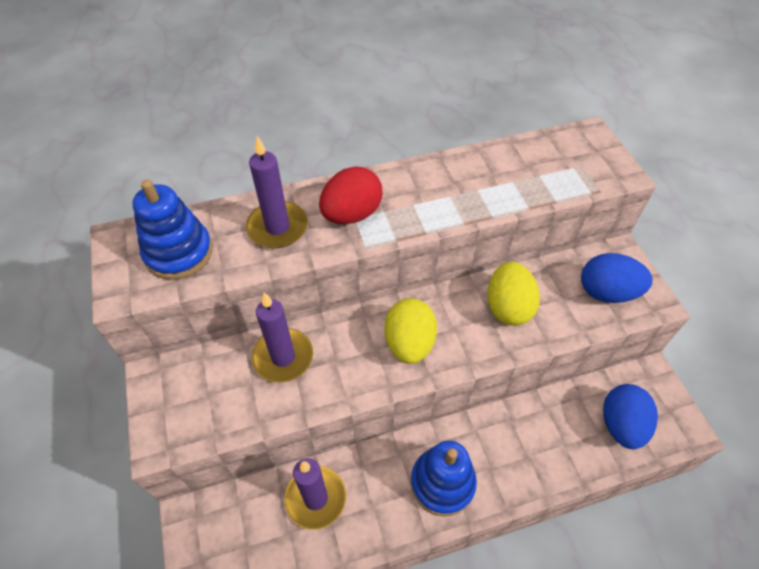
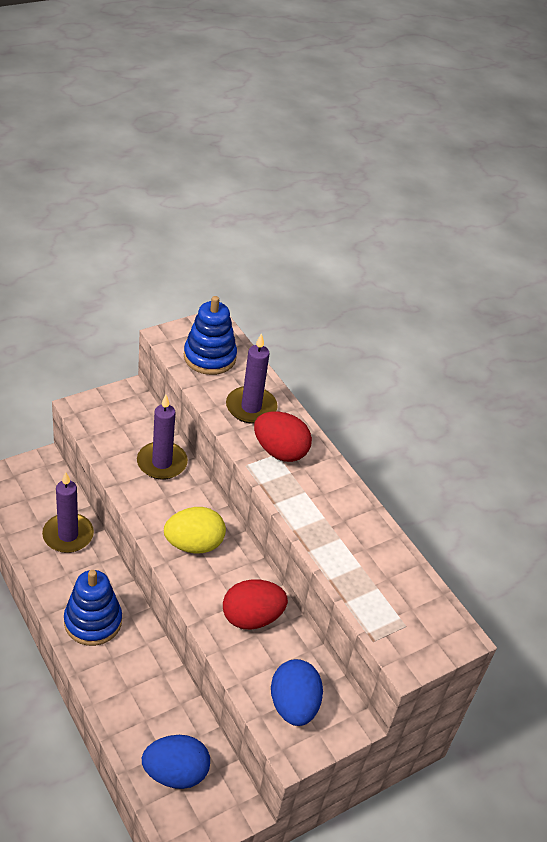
camera: 70 degrees right, 10 degrees down
(508, 307) = (252, 617): yellow egg -> red egg

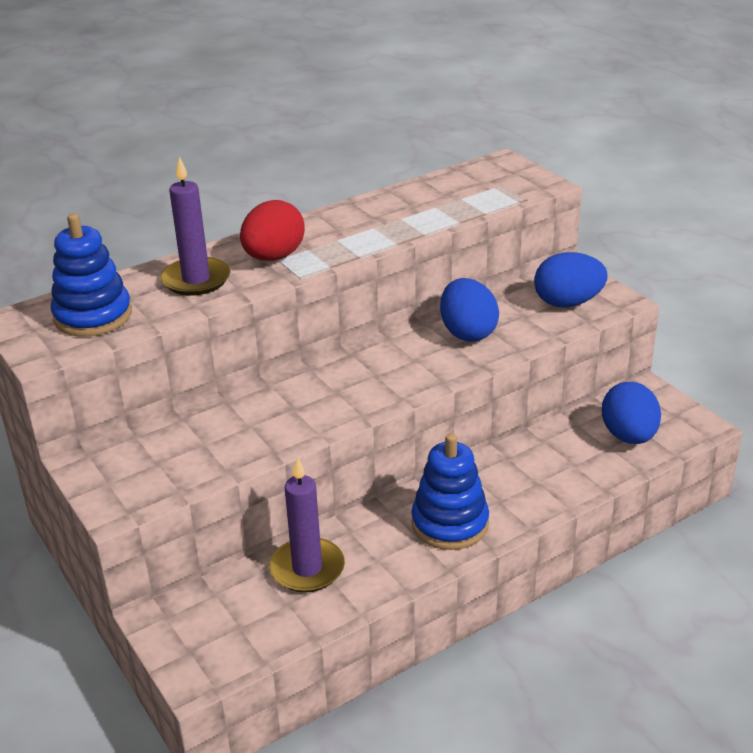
camera: 85 degrees left, 10 degrees down
(162, 463) = (231, 417): purple candle -> none
(194, 544) = (371, 379): yellow egg -> none
(252, 617) = (467, 333): red egg -> blue egg

